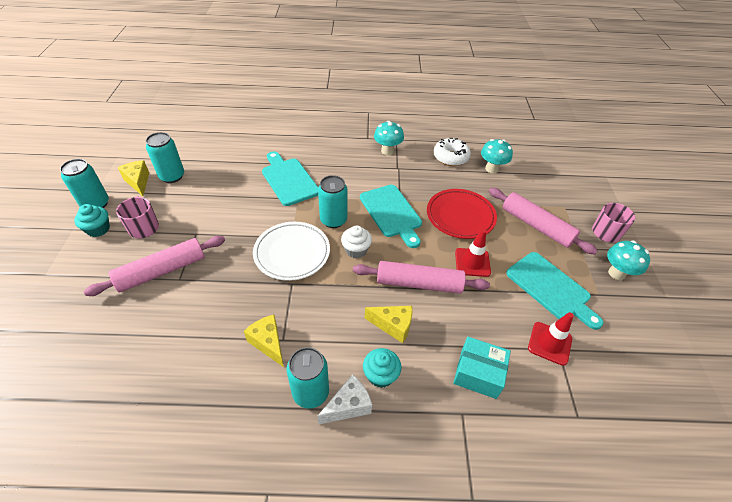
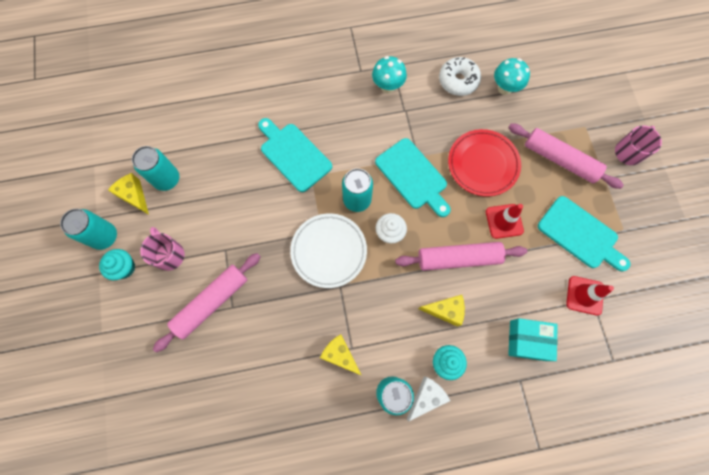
camera: 10 degrees left, 25 degrees up
(616, 273) = (640, 202): turquoise mushroom -> none

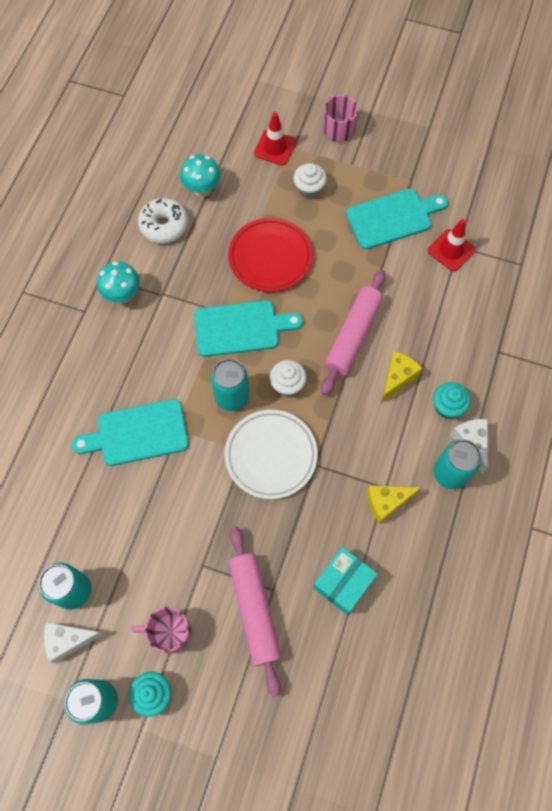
camera: 60 degrees left, 5 degrees down
(134, 196) = (69, 640): yellow cheese -> white cheese
(504, 221) = (340, 274): red traffic cone -> red traffic cone (275, 148)
(527, 340) = (465, 323): turquoise box -> turquoise box (343, 582)
(560, 159) = (309, 189): pink rolling pin -> white cupcake

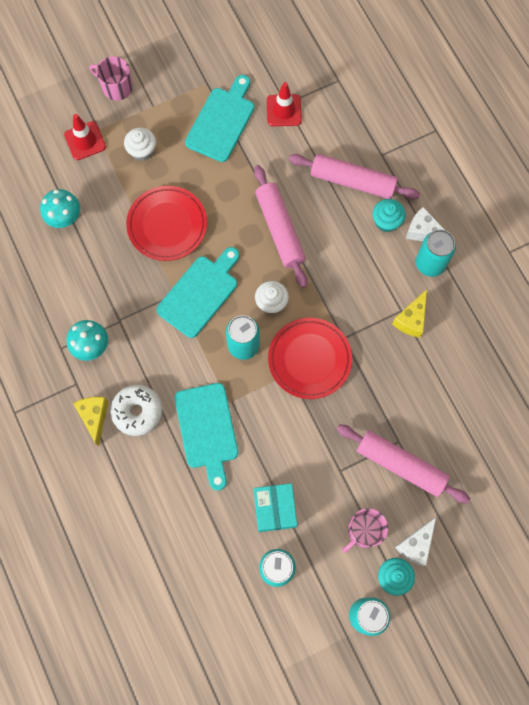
camera: 45 degrees left, 5 degrees up
(69, 640) = (307, 600): white cheese -> white cheese (416, 545)
(137, 433) = (207, 430): turquoise cutting board -> turquoise cutting board turned 45 degrees counterclockwise
(164, 226) = (66, 270): white donut -> white donut (137, 412)
(271, 455) = (309, 359): white plate -> red plate
(343, 582) = (435, 395): turquoise box -> turquoise box (274, 509)
(397, 378) = (337, 232): yellow cheese -> yellow cheese (94, 417)
(451, 351) = (353, 181): none -> pink rolling pin

